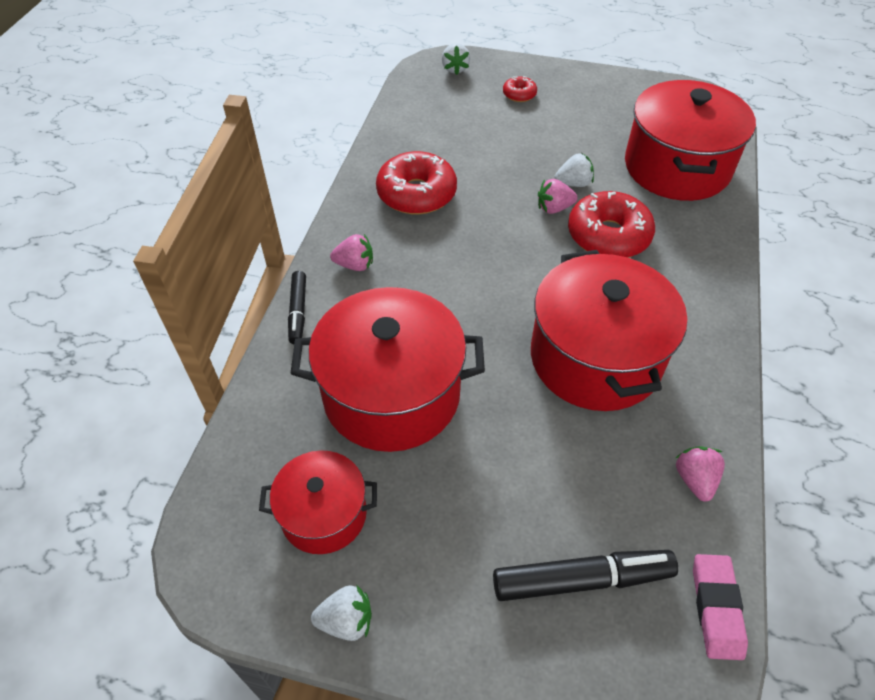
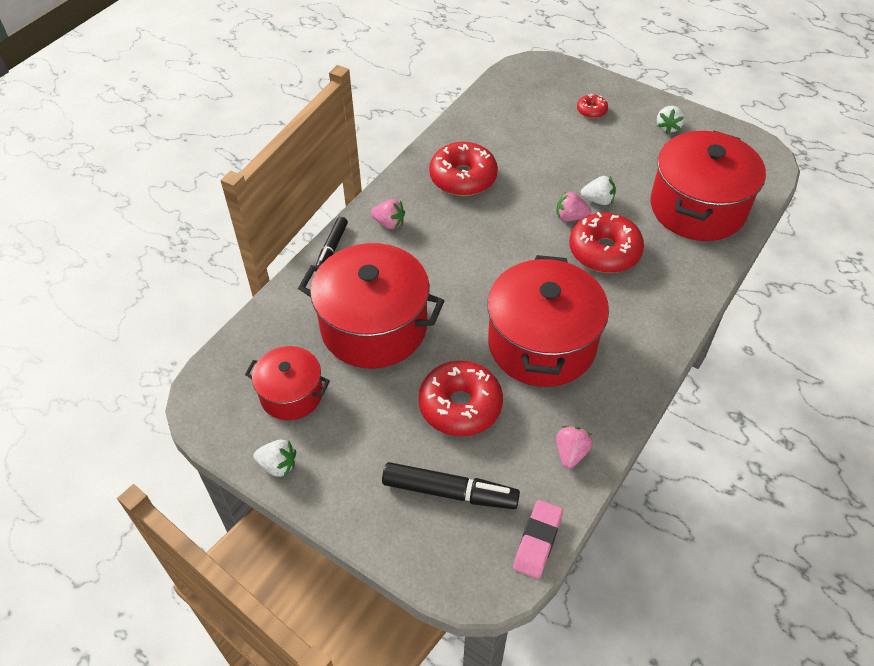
camera: 20 degrees right, 0 degrees up
(455, 69) = (546, 75): white strawberry -> white strawberry (668, 127)
(540, 462) = (460, 405): none -> red donut

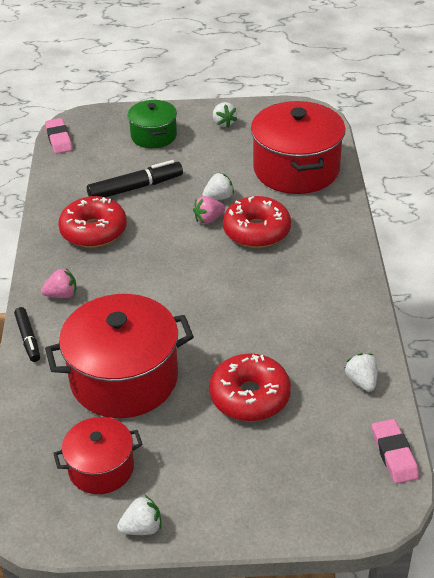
camera: 35 degrees left, 10 degrees down
(450, 492) = (300, 461): black marker -> black marker (135, 188)
(506, 76) = (59, 139): none -> pink eraser
(541, 344) = (270, 319): red pot -> none
(571, 453) = (361, 381): pink strawberry -> white strawberry
(591, 111) = (153, 136): red donut -> green pot

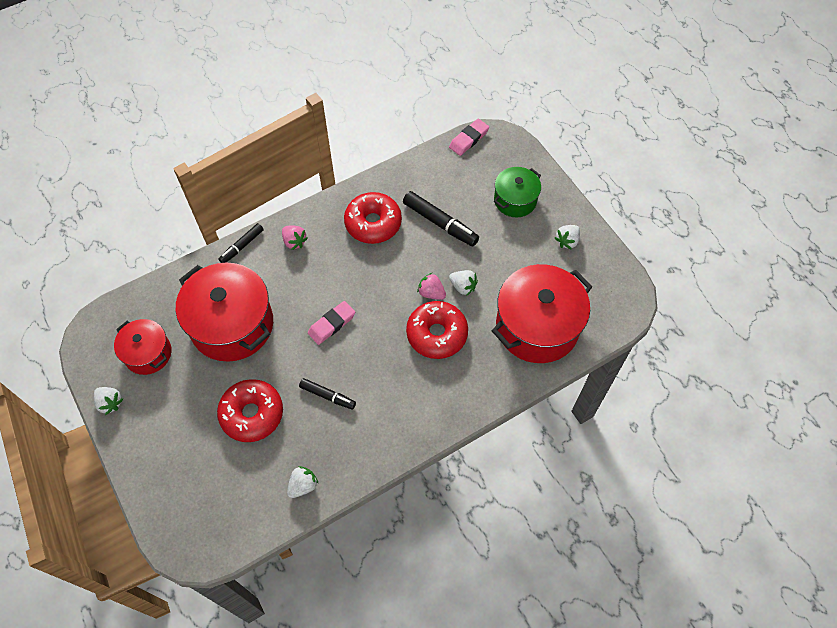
camera: 60 degrees right, 20 degrees up
(270, 329) = (327, 396): none -> black marker
(394, 454) = (239, 538): pink eraser -> pink eraser (331, 324)

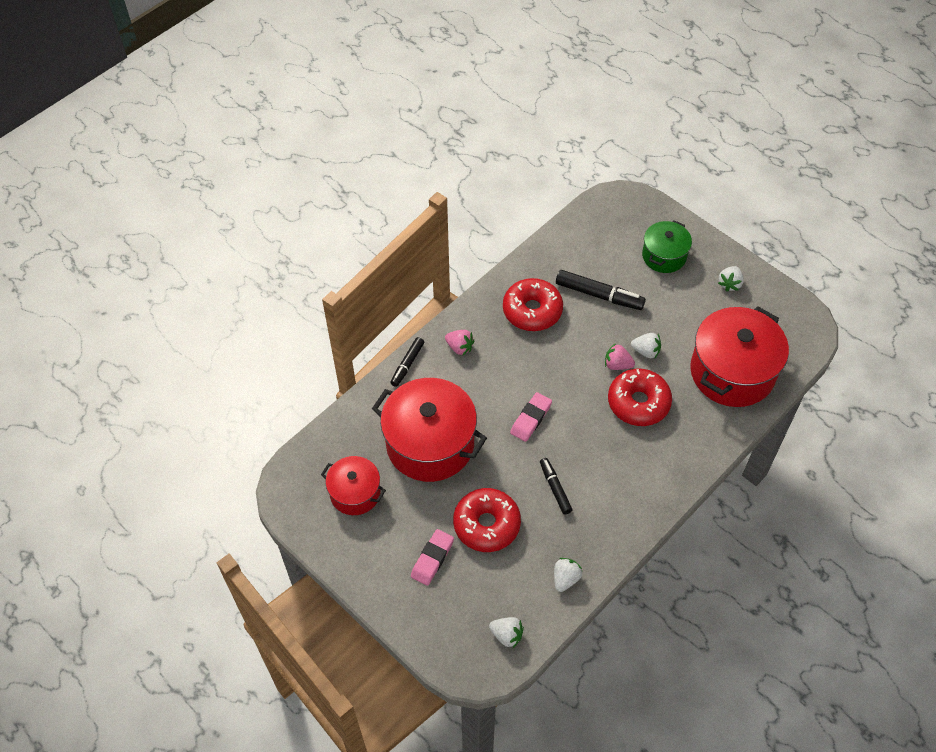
camera: 15 degrees left, 5 degrees down
(110, 403) = (336, 551): white strawberry -> white strawberry (507, 635)
(327, 396) = (555, 488): black marker -> black marker turned 120 degrees counterclockwise
(468, 139) = (595, 206): pink eraser -> pink eraser (432, 559)

